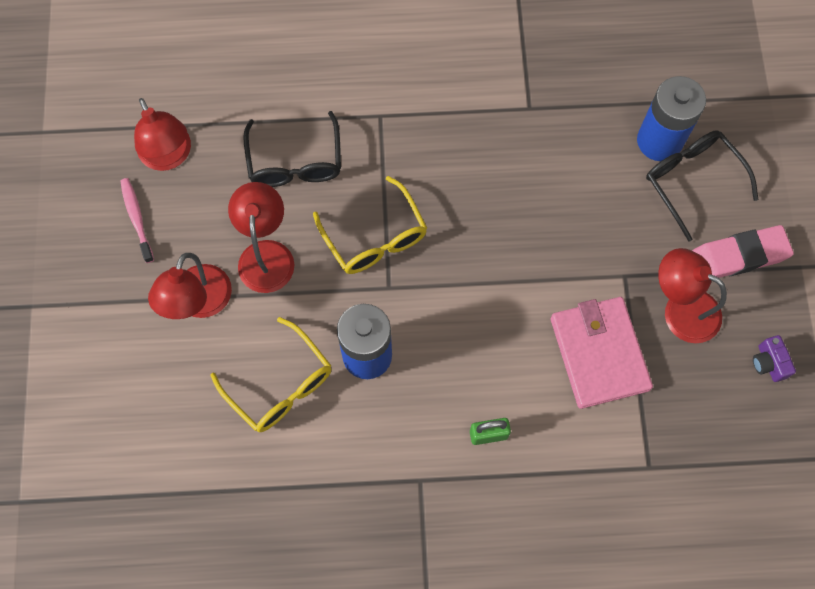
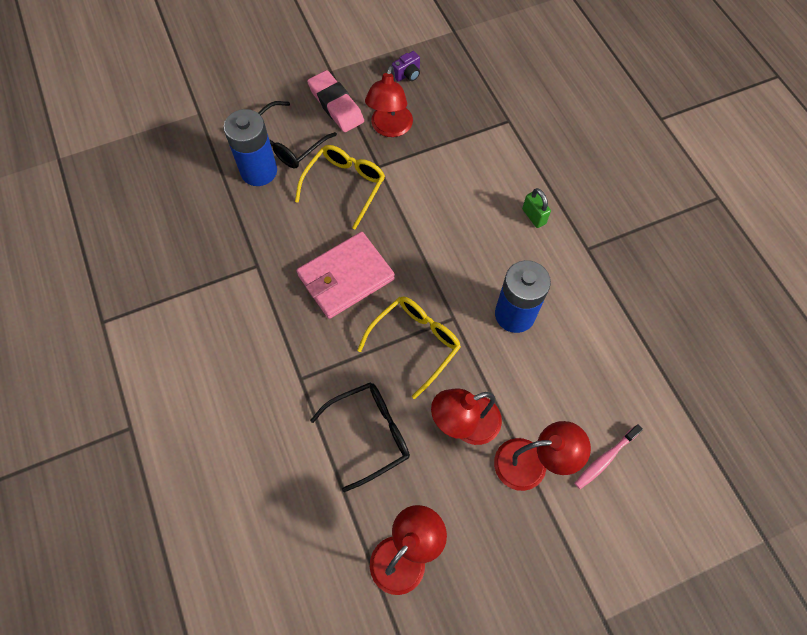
camera: 110 degrees left, 5 degrees down
(137, 219) = (479, 557): pink toothbrush -> pink toothbrush (605, 459)
(280, 385) = (568, 369): yellow glasses -> yellow glasses (345, 186)
(599, 354) = (444, 167): pink wallet -> pink wallet (346, 277)

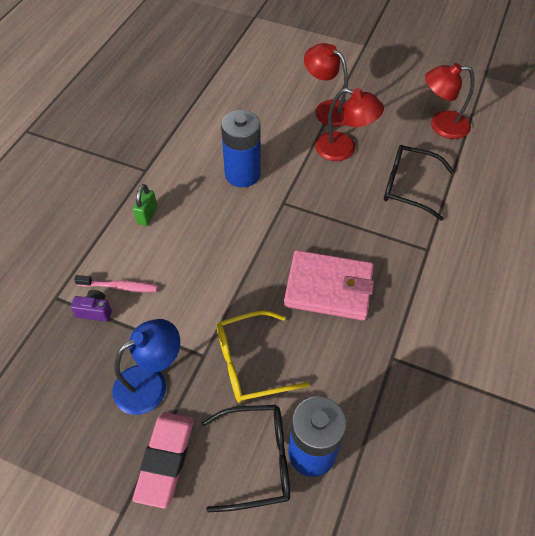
camera: 135 degrees left, 10 degrees down
(390, 128) = (150, 383): red lamp -> blue lamp
(407, 74) = (63, 428): purple camera -> purple camera (95, 311)
(415, 343) = (325, 209): yellow glasses -> none
(605, 459) = (286, 84): pink toothbrush -> pink toothbrush (119, 287)

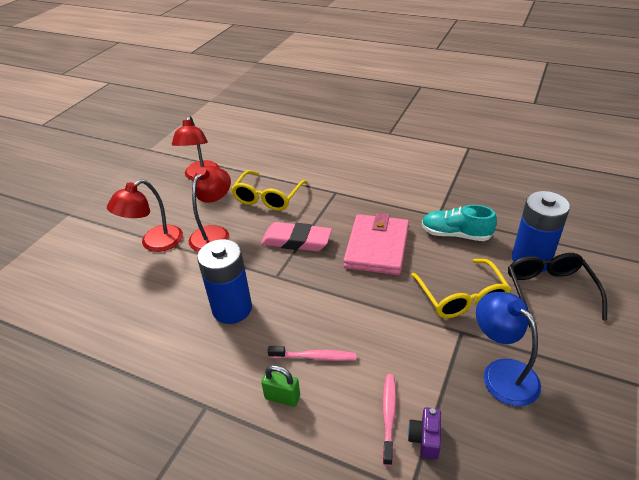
camera: 85 degrees left, 15 degrees down
(165, 460) = (574, 354): pink eraser -> pink eraser (296, 241)
(184, 235) = (315, 357): none -> pink toothbrush
(356, 372) = (455, 234): none -> turquoise shoe
(408, 186) = (268, 198): black glasses -> yellow glasses

